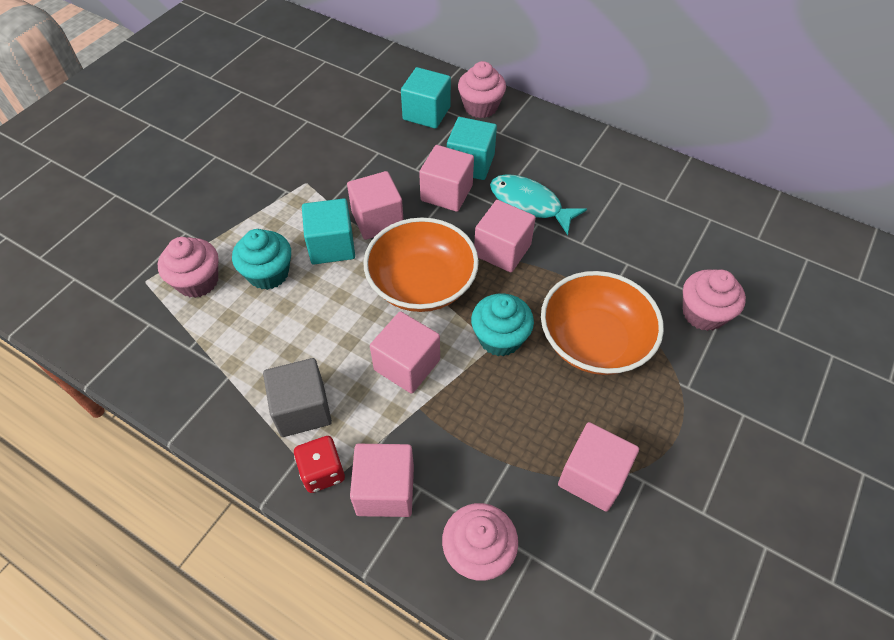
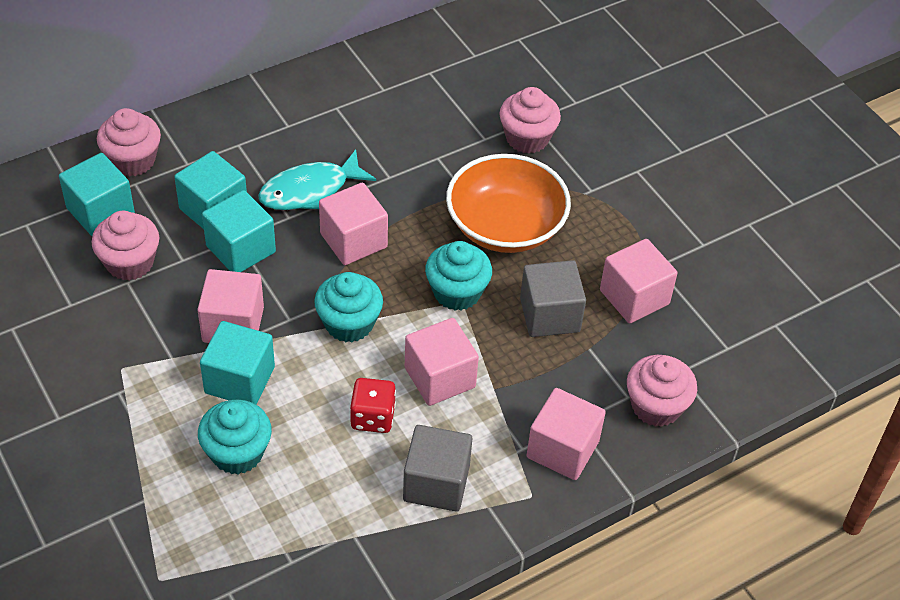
camera: 65 degrees left, 5 degrees down
(197, 281) = (199, 525): pink cupcake -> pink cupcake (130, 263)
(322, 472) = (515, 491): red dice -> red dice (372, 417)
(422, 283) = (349, 323): orange bowl -> turquoise cupcake
(446, 193) = (241, 249): pink cube -> turquoise cube
(523, 416) = (550, 315): none -> grey cube

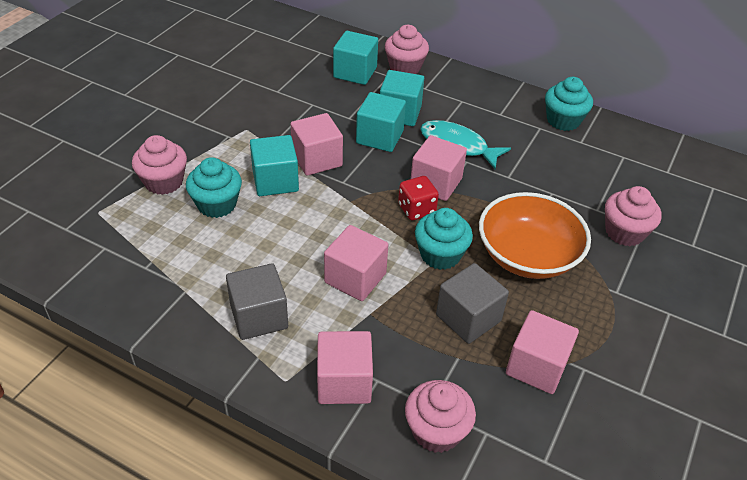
camera: 60 degrees right, 5 degrees down
(130, 263) = (327, 99): pink cupcake -> pink cupcake (164, 182)
(349, 323) = (363, 211): turquoise cupcake -> turquoise cupcake (563, 120)
(372, 417) = (293, 257): red dice -> red dice (416, 209)

